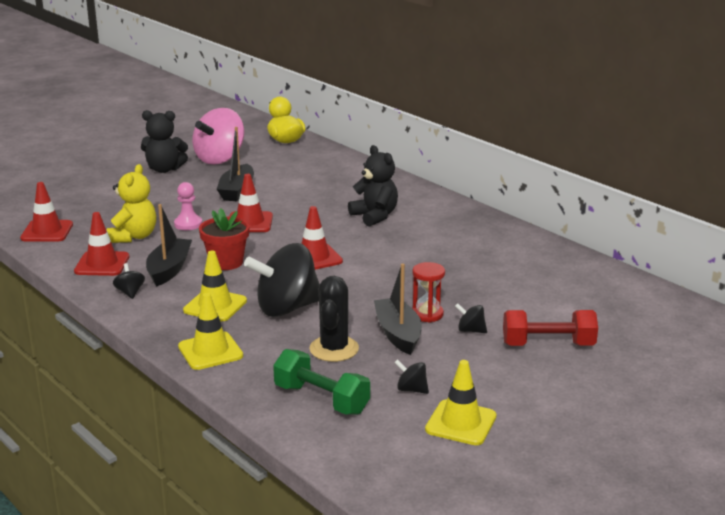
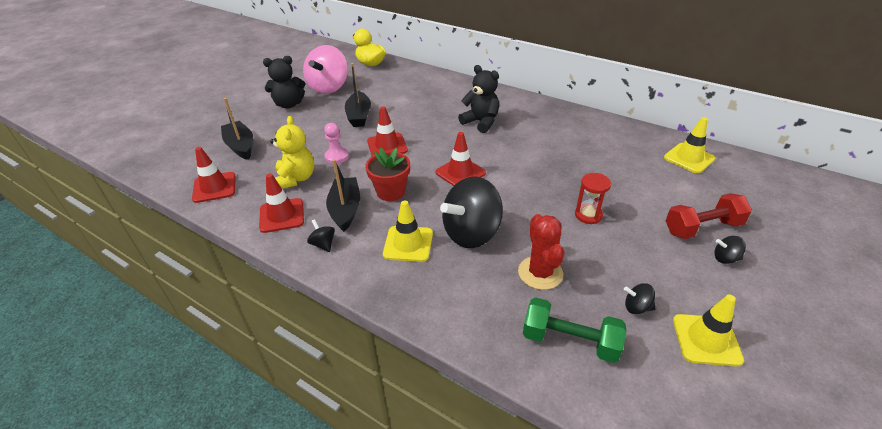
camera: 15 degrees left, 15 degrees up
(210, 351) = (434, 302): yellow traffic cone -> yellow traffic cone (689, 158)
(334, 349) = (540, 273): black cactus -> red cactus
(398, 334) = (580, 242): black boat -> black boat (241, 146)
(470, 330) = (633, 225): black spinning top -> black spinning top (725, 258)

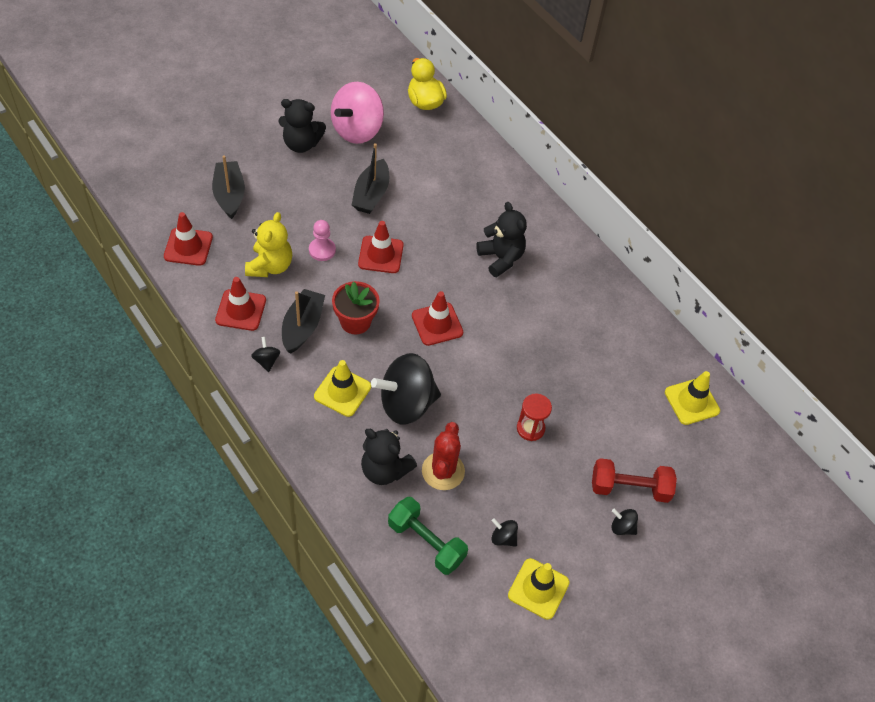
camera: 15 degrees right, 15 degrees up
(486, 292) = (384, 470): none -> black teddy bear

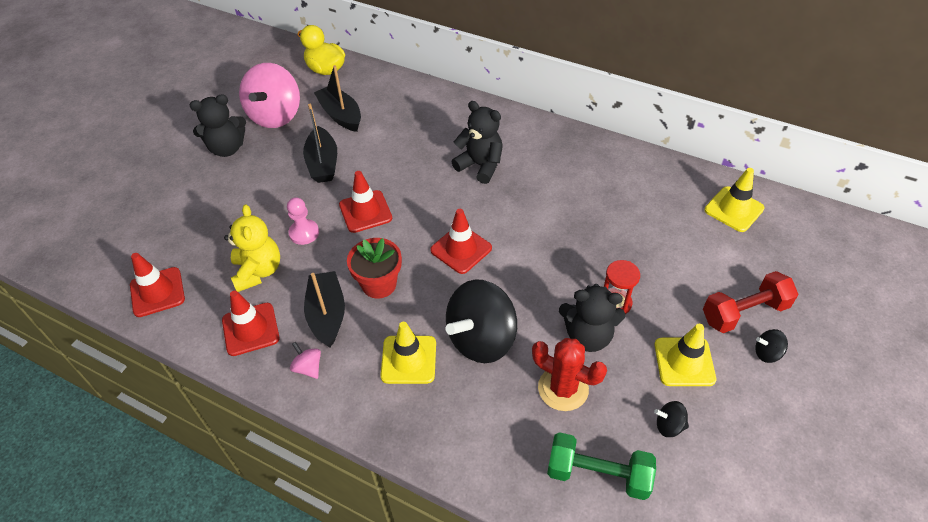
camera: 20 degrees left, 5 degrees down
(229, 195) = (177, 223): black boat -> black boat (341, 115)
(266, 360) = (308, 367): black spinning top -> pink spinning top
(384, 470) = (504, 419): black teddy bear -> black teddy bear (588, 336)
(443, 471) = (563, 388): red cactus -> red cactus turned 45 degrees counterclockwise
(538, 589) = (741, 460): yellow traffic cone -> yellow traffic cone (684, 362)

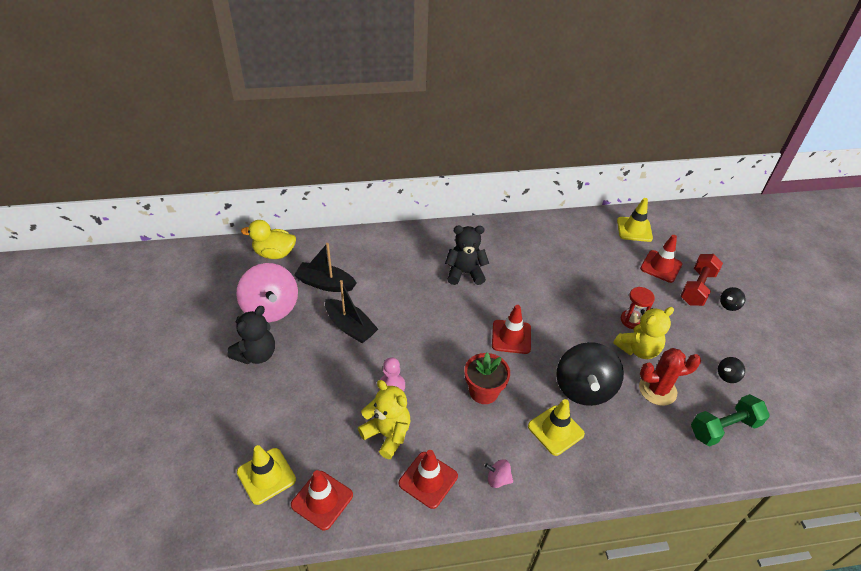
camera: 40 degrees left, 5 degrees down
(327, 315) = (471, 434): black boat -> none
(365, 211) = (420, 346): red traffic cone -> red traffic cone (661, 266)
(588, 336) = (638, 349): black teddy bear -> yellow teddy bear
(684, 362) = (698, 334): yellow traffic cone -> yellow traffic cone (266, 476)

